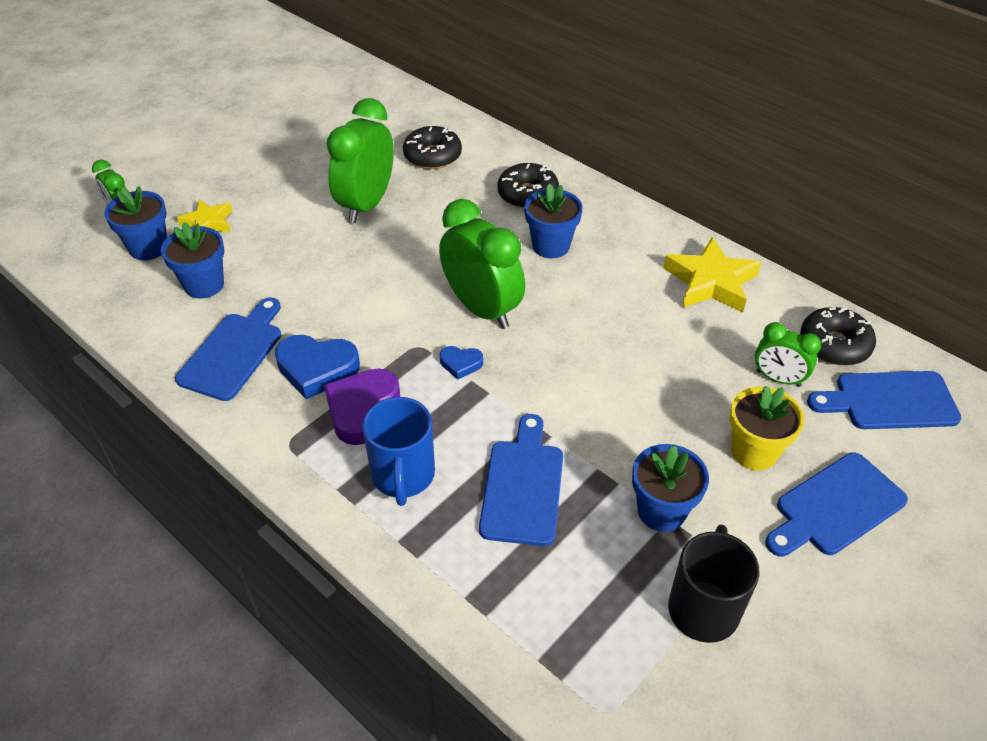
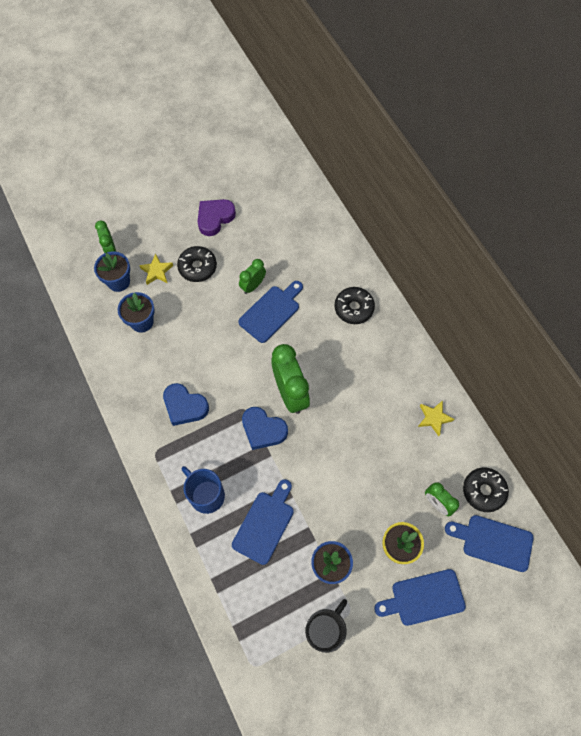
camera: 20 degrees right, 20 degrees up
(233, 352) = (144, 379): blue cutting board -> blue cutting board (271, 312)
(362, 409) = (199, 443): purple heart -> purple heart (215, 218)
(366, 204) = (253, 286): green clock -> green clock, size x0.55
(403, 476) = (206, 495): blue mug -> blue mug turned 120 degrees clockwise
(432, 156) = (307, 255): black donut -> black donut (197, 267)
(461, 364) = (263, 430): blue heart -> blue heart, size x1.89
(551, 246) = (350, 356): blue flower pot -> none
(711, 282) = (434, 418): yellow star -> yellow star, size x0.61

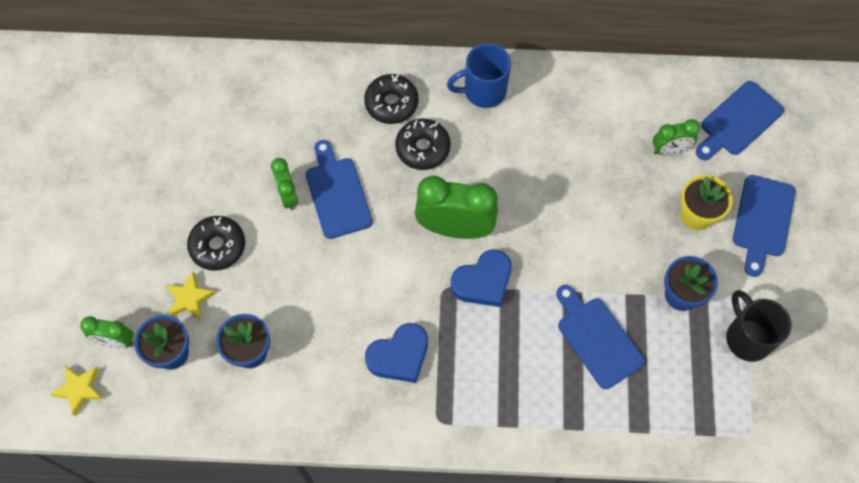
camera: 60 degrees left, 0 degrees up
(206, 495) = (526, 387): blue mug -> blue mug (483, 91)
(215, 218) = (161, 190): purple heart -> none
(434, 418) = (574, 98): yellow star -> yellow star (80, 389)
(483, 491) = (680, 98): black donut -> black donut (422, 148)

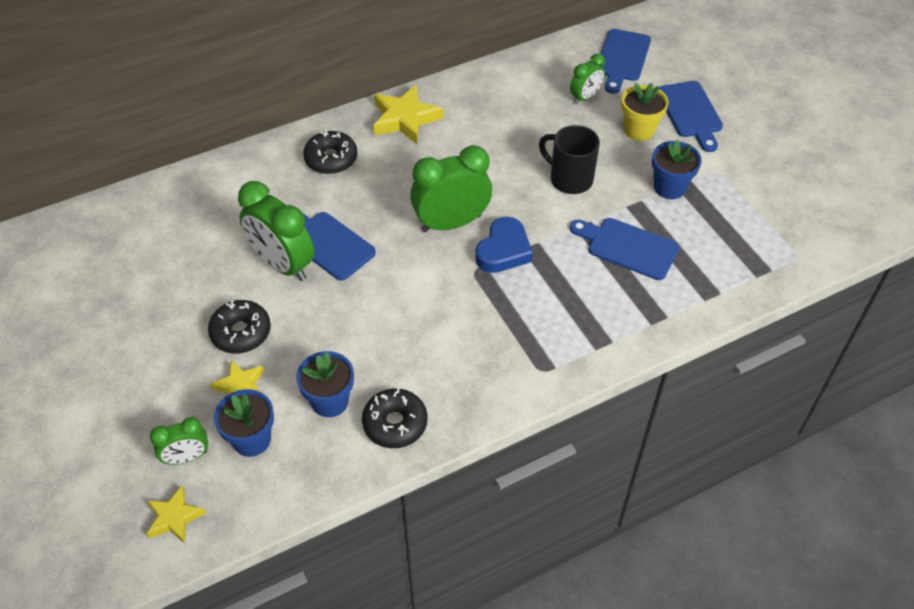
camera: 30 degrees left, 15 degrees down
(288, 195) = (283, 264): green clock -> green clock, size x1.81
(399, 356) = (471, 338): blue heart -> none
(422, 148) = (381, 179): black donut -> black donut (395, 423)
(483, 91) = (405, 119): blue mug -> yellow star
(747, 337) = (741, 193): black mug -> black mug (569, 179)

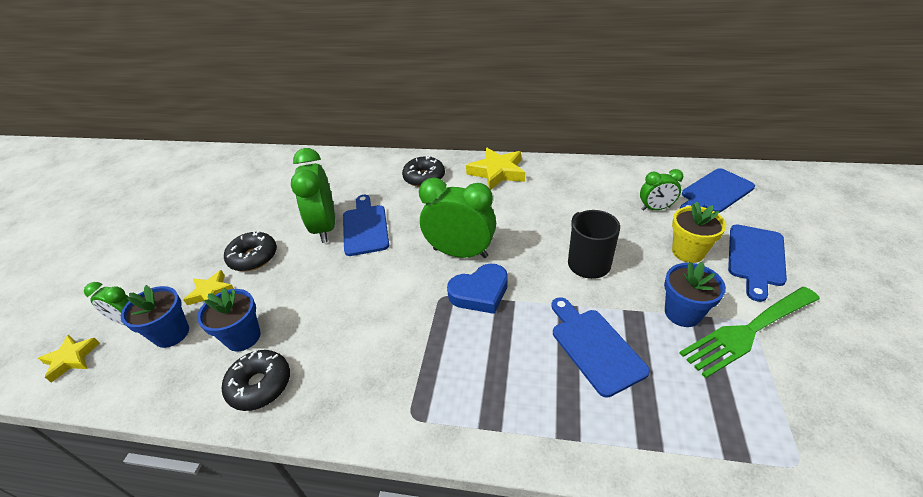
camera: 40 degrees right, 10 degrees down
(720, 180) = (747, 332): none -> green fork

